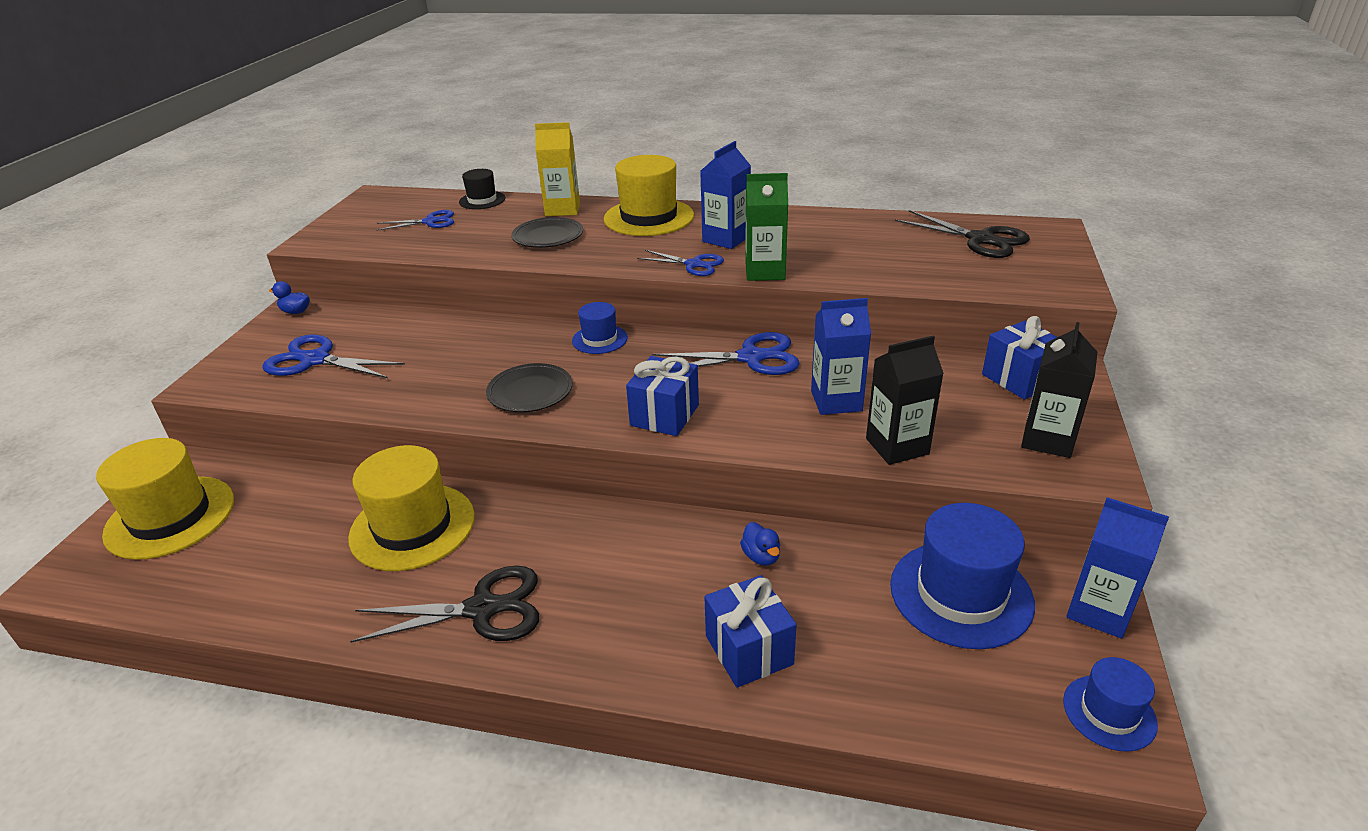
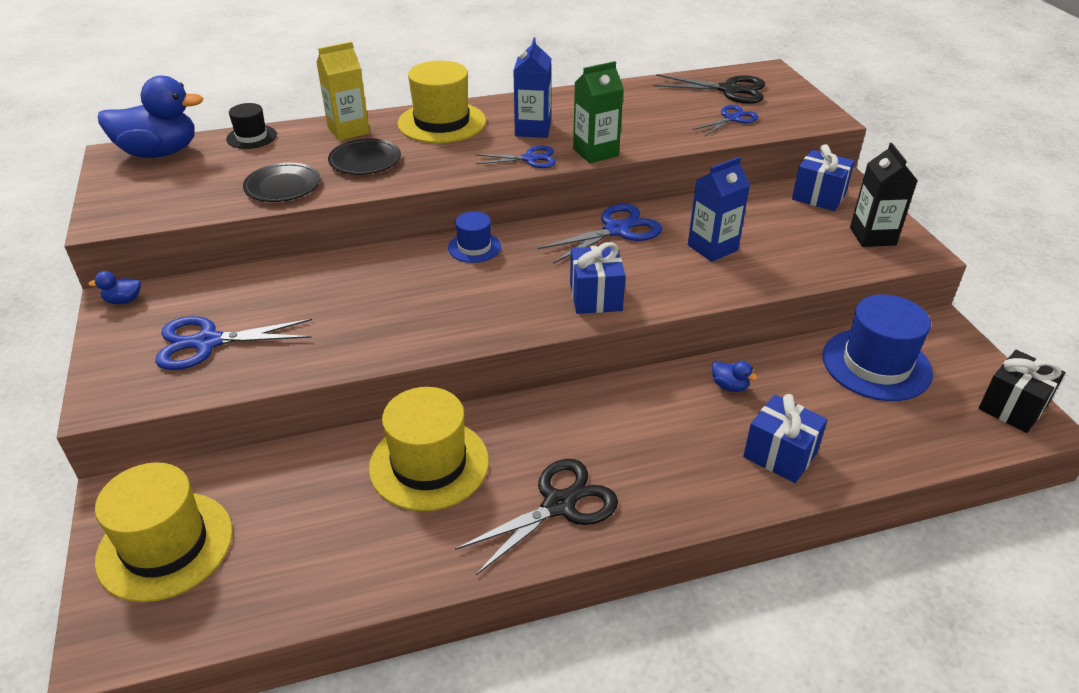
camera: 30 degrees left, 5 degrees up
(404, 199) = (159, 153): none -> blue duck
(430, 222) = (220, 170): blue scissors -> blue scissors (732, 118)
(530, 392) = (461, 310): black plate -> black plate (283, 186)
(897, 446) = (784, 270): black carton -> none
(1099, 611) = (960, 346): blue carton -> none
(1109, 712) = (1012, 407): blue hat -> black gift

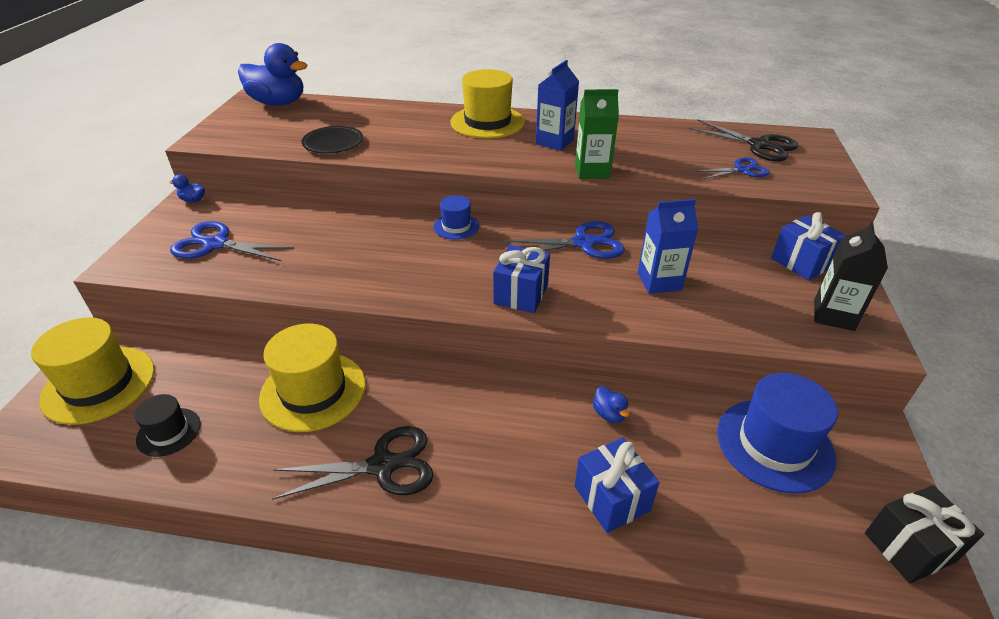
camera: 25 degrees right, 0 degrees up
(251, 137) = (345, 105): black hat -> black hat (169, 432)
(348, 130) = (414, 114): yellow carton -> none
(365, 160) = (406, 138): black plate -> none
(530, 159) = (532, 164): blue scissors -> none

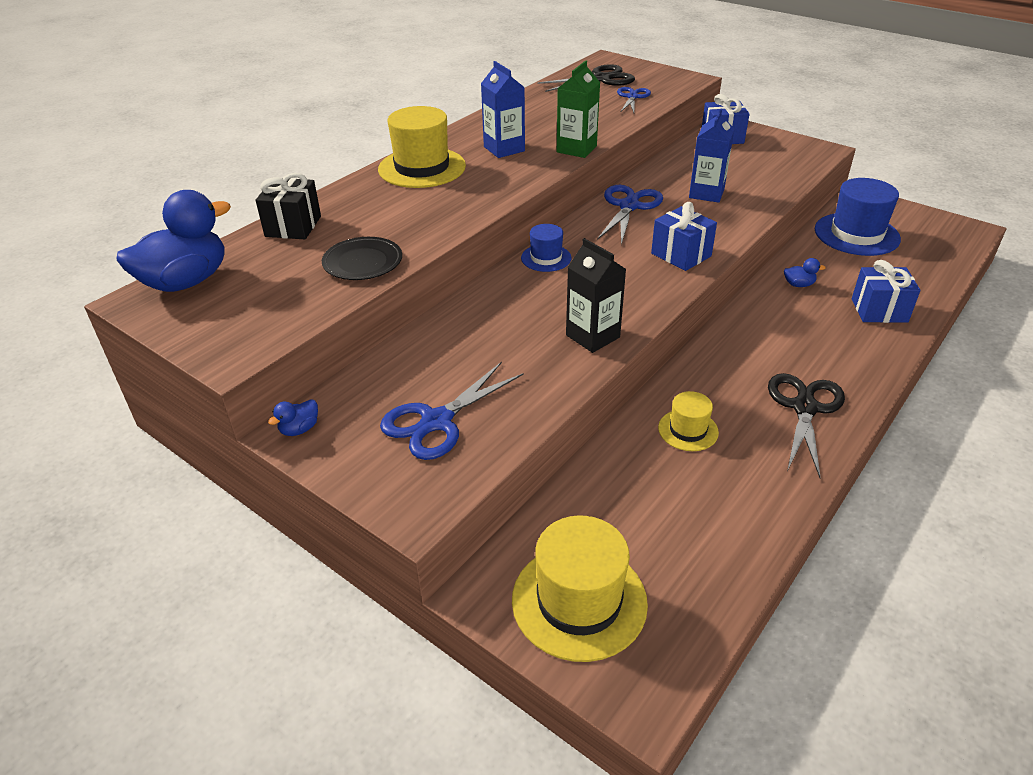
camera: 60 degrees left, 0 degrees up
(169, 432) = (695, 543): black hat -> none
(313, 391) = (688, 430): yellow hat -> yellow hat, size x0.54
(833, 315) = (786, 150): black carton -> black carton (592, 336)
(909, 547) = (949, 226): black gift -> black gift (293, 226)

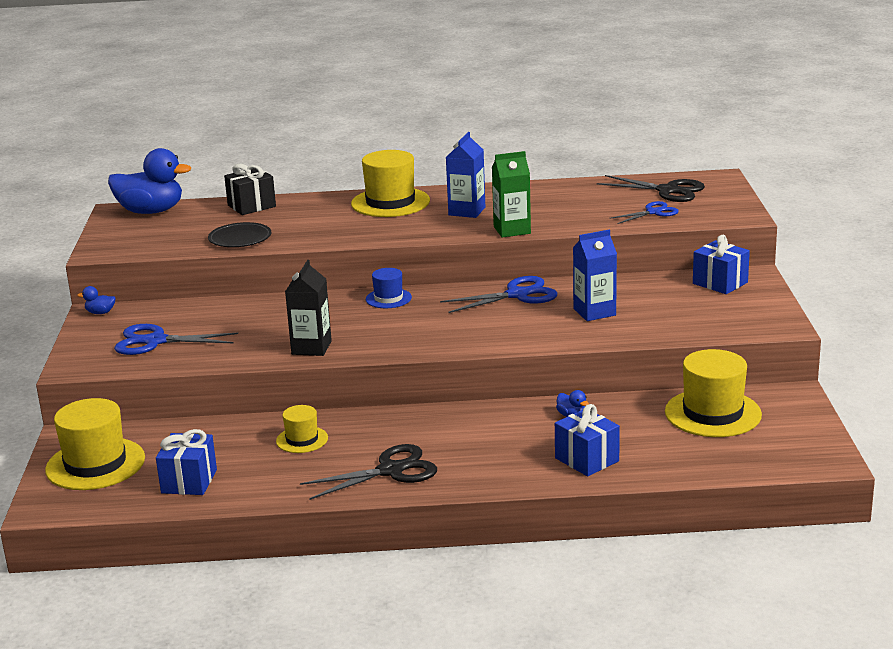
camera: 50 degrees right, 15 degrees down
(681, 255) = (472, 336): blue gift -> blue gift (189, 481)
(856, 234) = (713, 413): blue hat -> yellow hat

